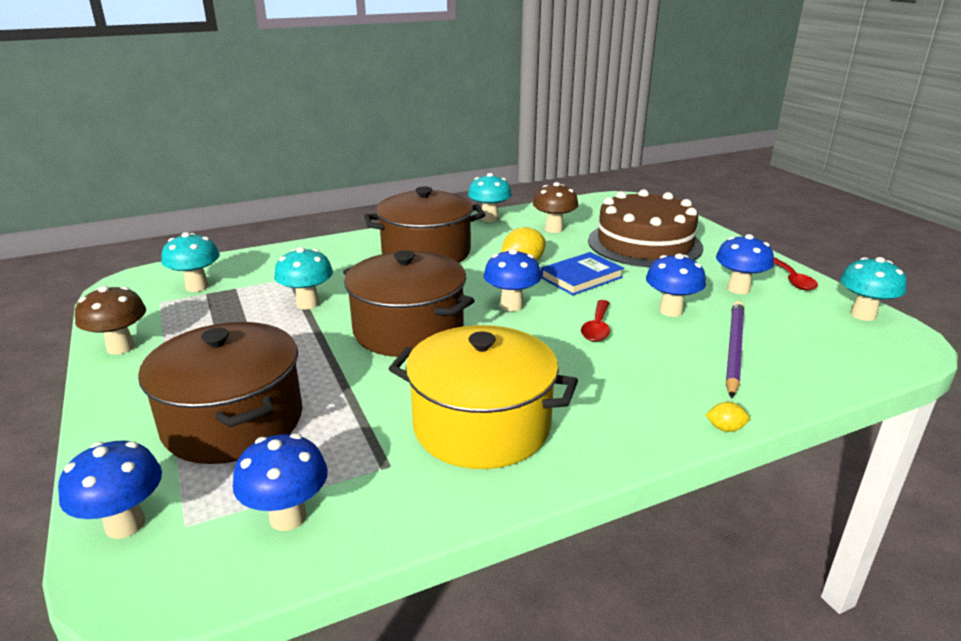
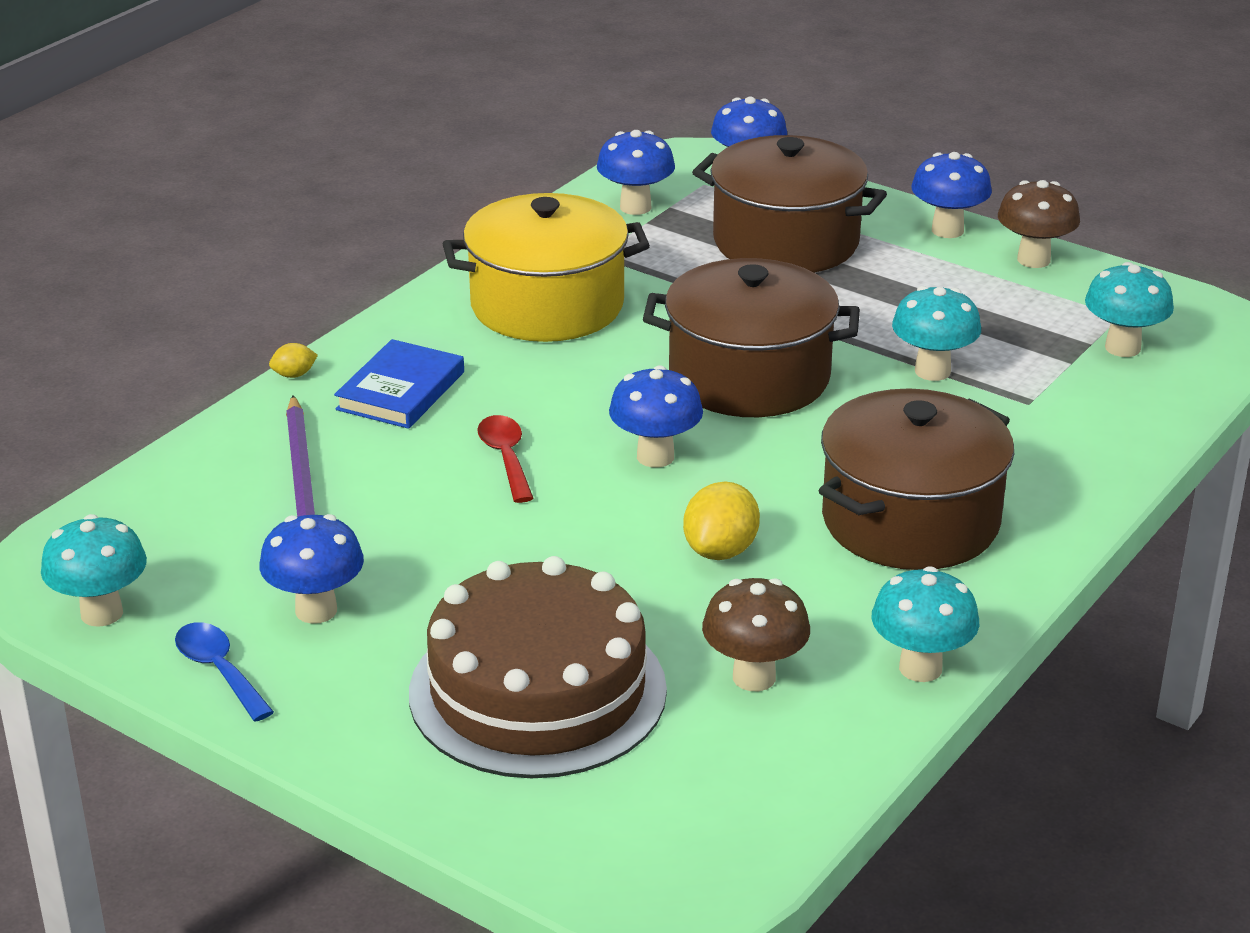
camera: 150 degrees right, 5 degrees up
(581, 277) = (596, 550): blue book -> blue book (400, 391)
(671, 311) = (414, 522): blue mushroom -> blue mushroom (947, 230)
(792, 280) = (219, 670): red spoon -> blue spoon

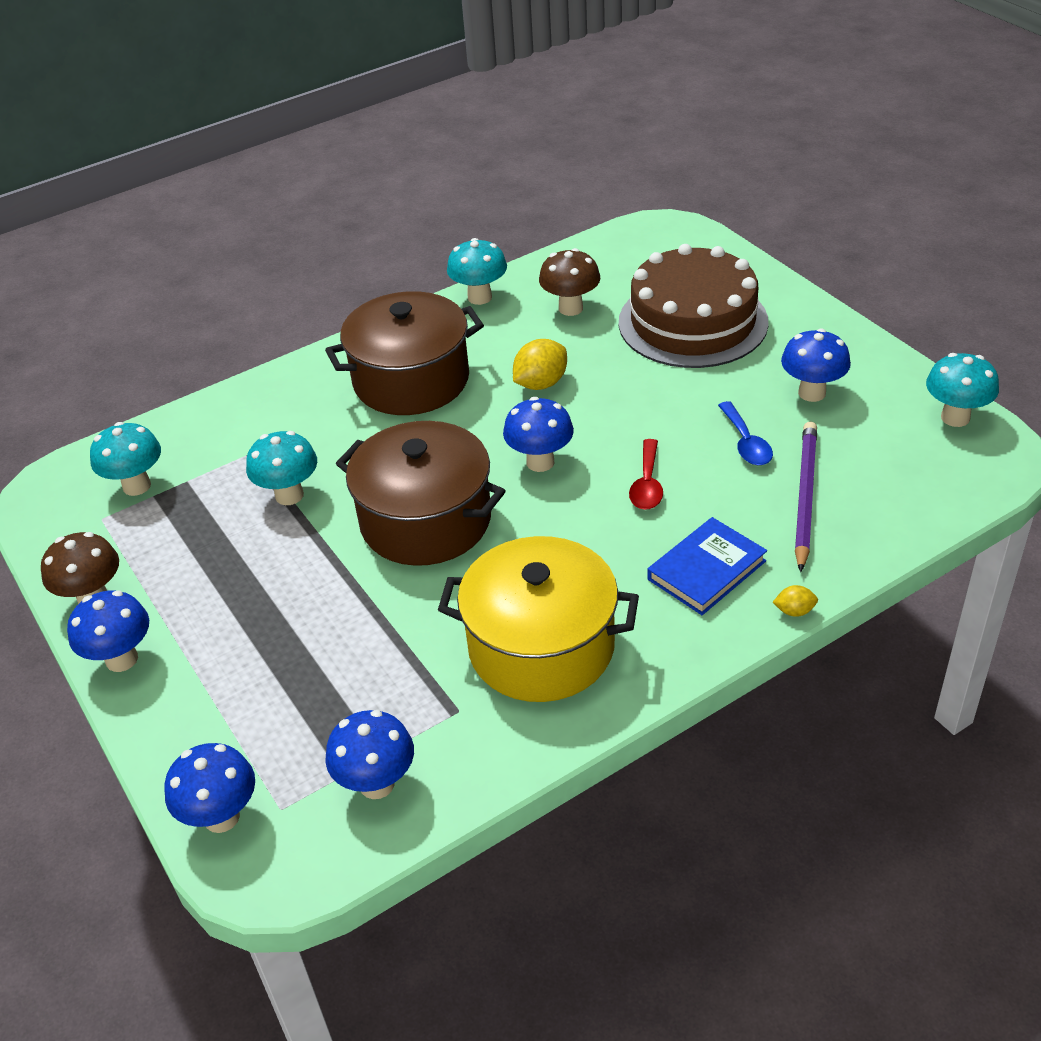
camera: 155 degrees left, 10 degrees up
(219, 670) = (878, 366): blue spoon -> blue spoon (746, 443)
(785, 242) = (274, 682): brown pot -> none

